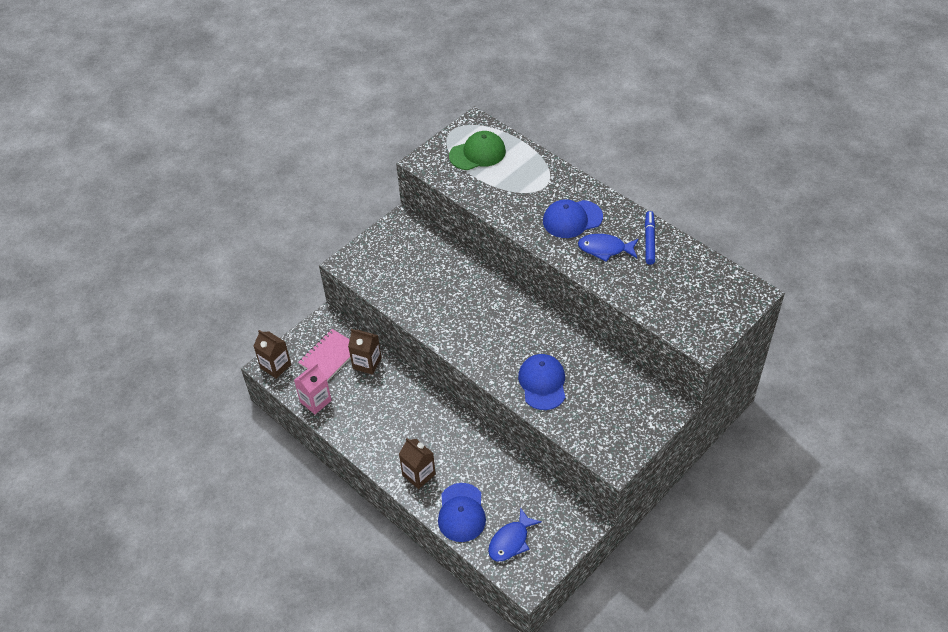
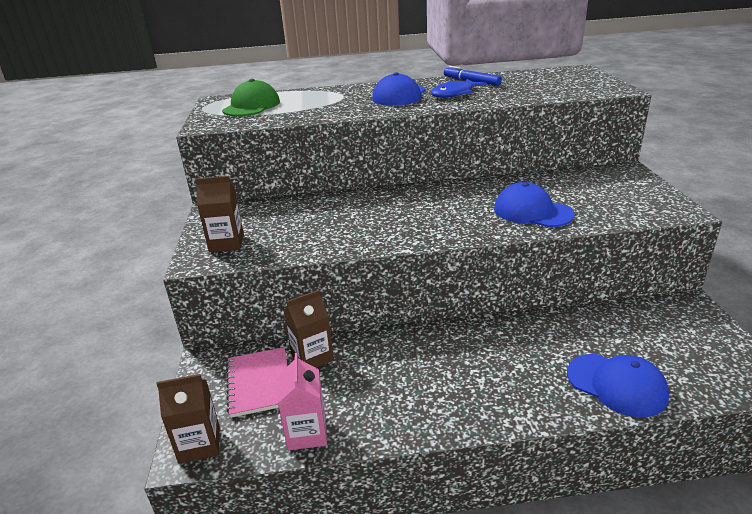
camera: 50 degrees left, 20 degrees down
(419, 474) = (525, 393): brown carton -> brown carton (226, 243)
(511, 541) = (688, 365): blue fish -> none

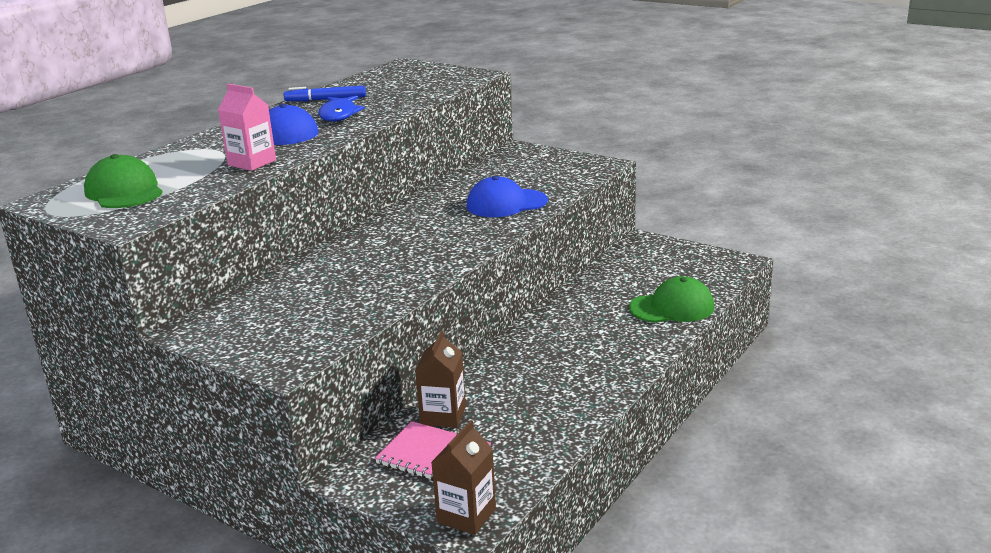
camera: 50 degrees left, 5 degrees down
(226, 243) = (281, 342): brown carton -> none
(307, 433) = (534, 453): pink carton -> pink carton (252, 163)
(616, 385) = (672, 307): blue cap -> green cap

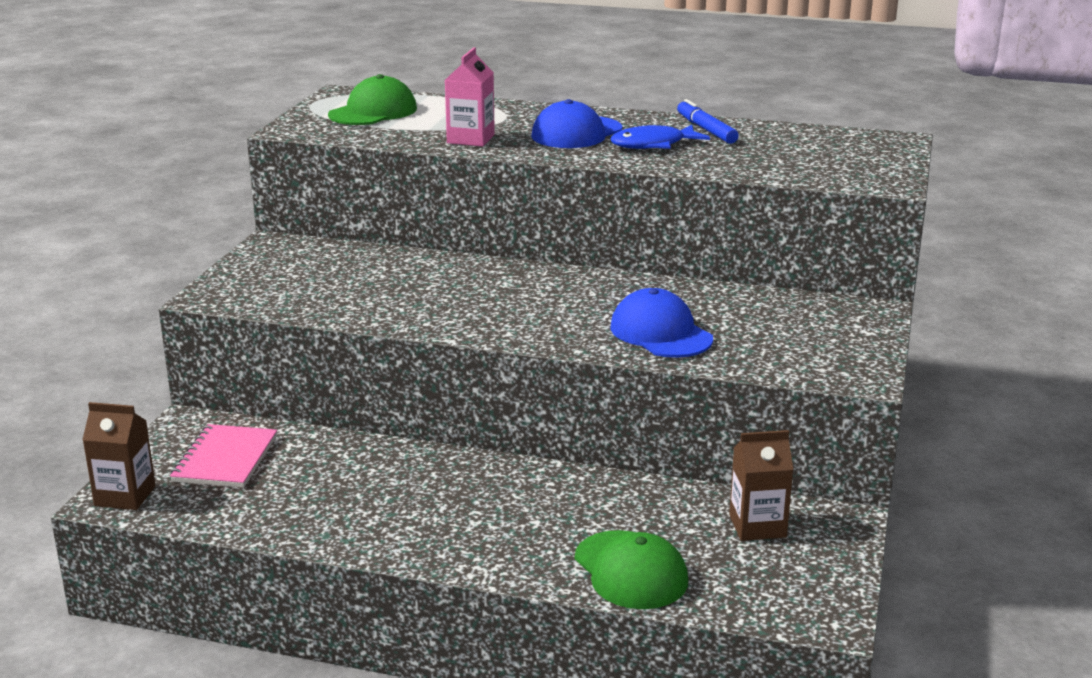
camera: 70 degrees right, 0 degrees up
(443, 415) = (303, 449): brown carton -> brown carton (757, 526)

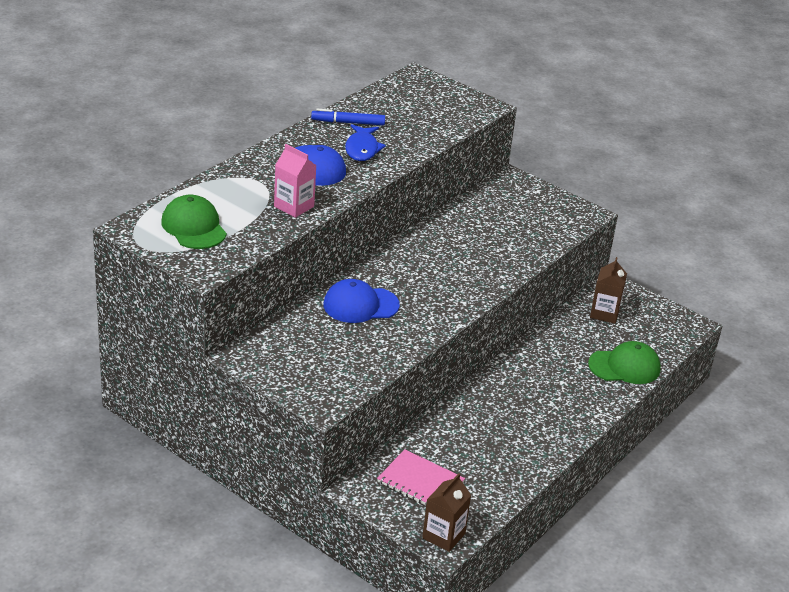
camera: 70 degrees left, 10 degrees up
(661, 333) = (497, 252): blue cap -> blue cap (360, 305)

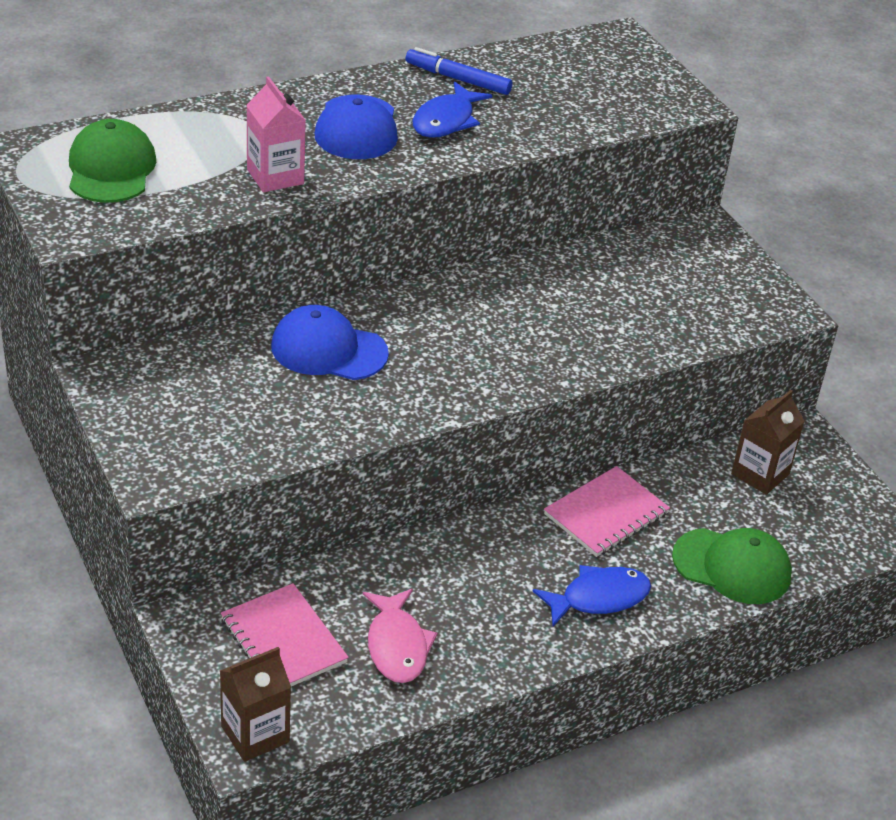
camera: 25 degrees right, 5 degrees up
(483, 464) = (397, 645): none -> pink fish
(541, 359) = (606, 514): none -> pink notebook
(569, 405) = (598, 598): none -> blue fish

